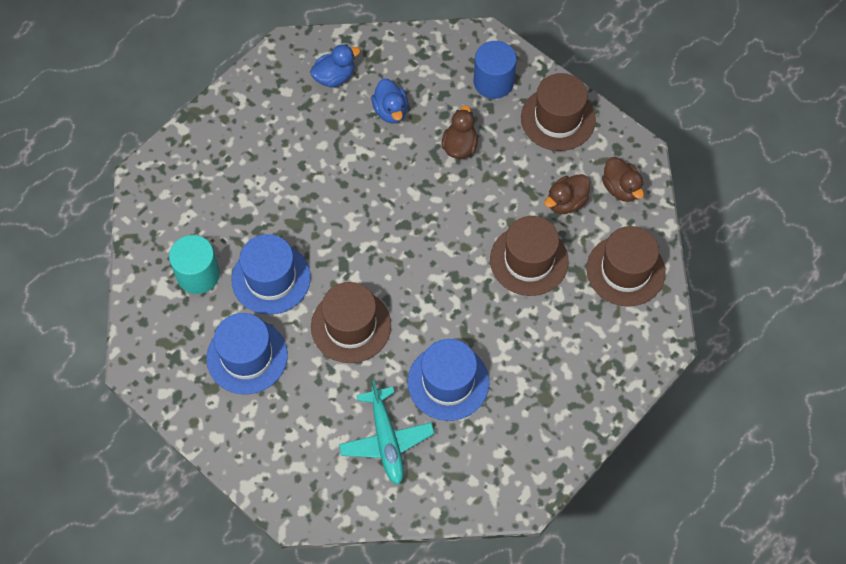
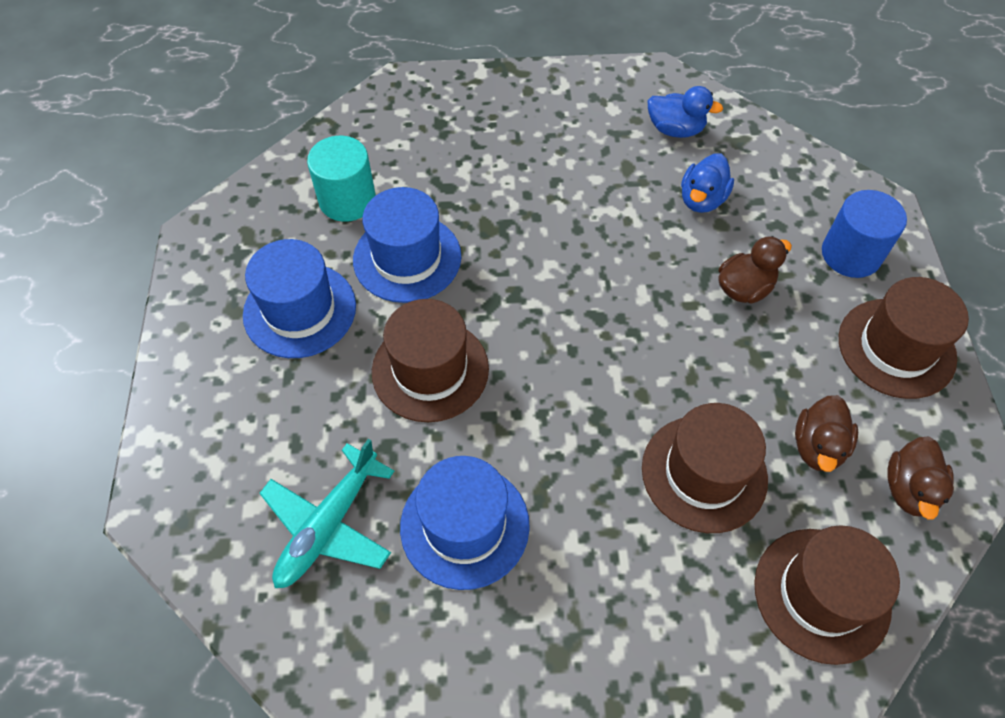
camera: 45 degrees right, 5 degrees down
(566, 202) = (817, 446): brown duck -> brown duck turned 75 degrees counterclockwise

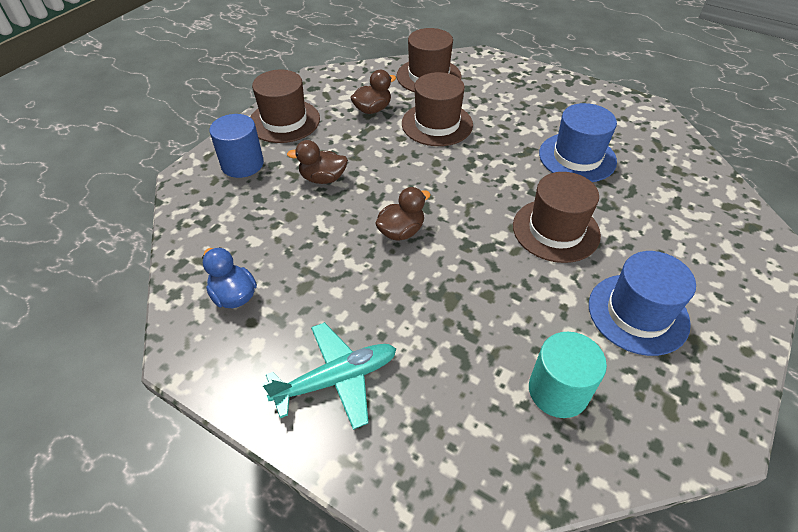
camera: 145 degrees left, 10 degrees down
(328, 525) = (657, 188): turquoise plane -> turquoise plane (337, 379)
(407, 258) = (531, 309): blue hat -> none
(702, 199) = (282, 236): blue duck -> none
(909, 489) = (352, 83): brown duck -> brown duck (401, 231)

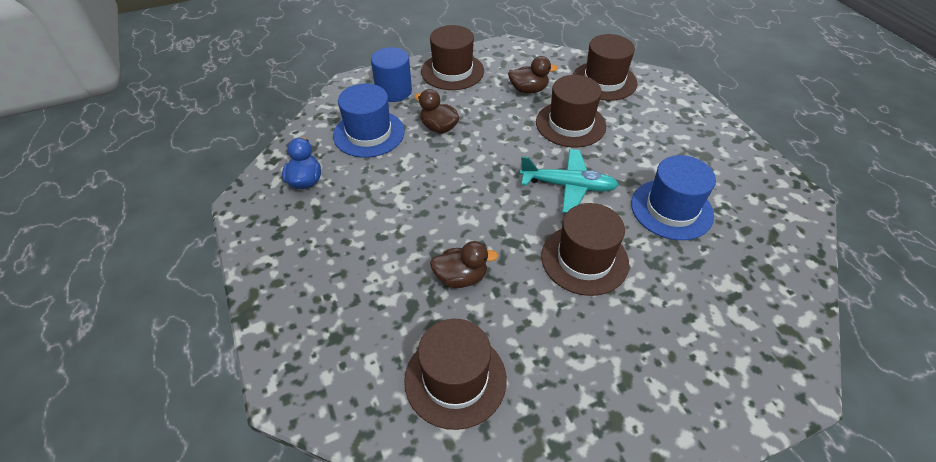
camera: 35 degrees right, 0 degrees up
(337, 379) = (314, 273): turquoise plane -> turquoise plane (568, 186)
(401, 231) = (457, 195): brown duck -> brown duck (461, 277)
(558, 391) = (455, 379): turquoise cylinder -> brown hat
(638, 313) = (585, 365): blue hat -> blue hat (369, 133)

